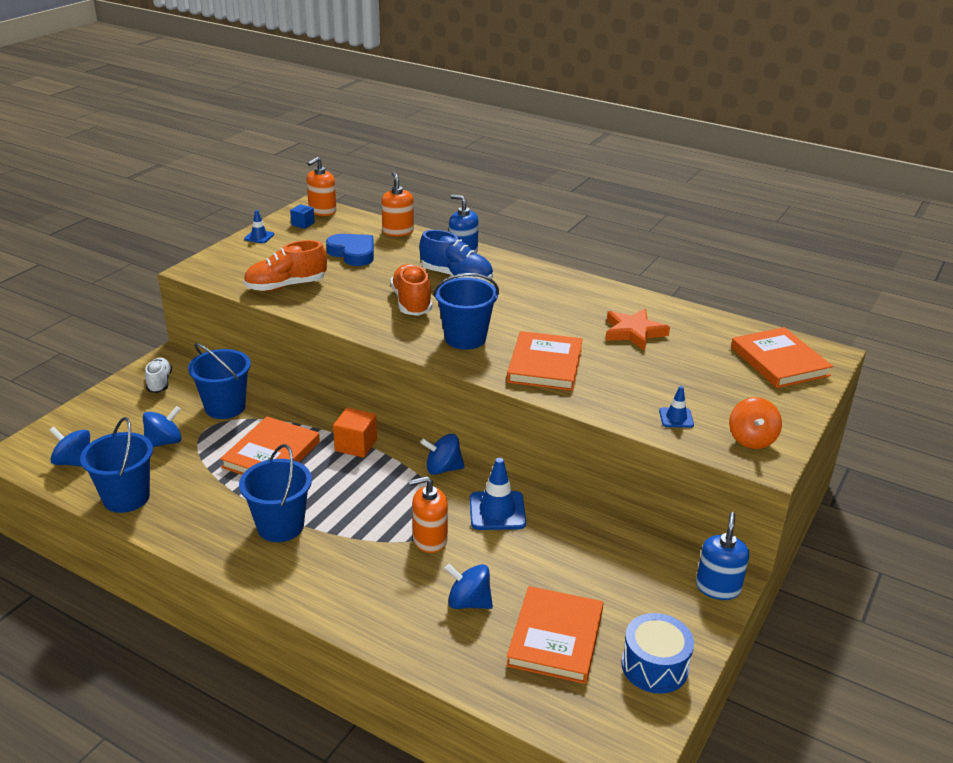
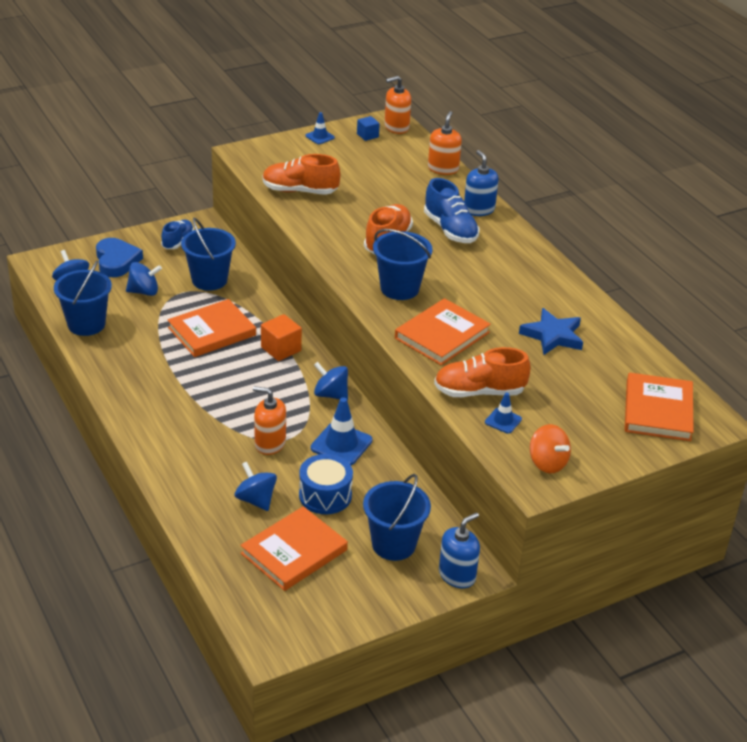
camera: 30 degrees right, 5 degrees up
(159, 383) = (178, 241): white shoe -> blue shoe
(280, 526) = (172, 389): blue bucket -> blue bucket (393, 544)
(353, 253) = (383, 178): blue heart -> blue heart (116, 261)
(629, 401) = (479, 392): none -> orange shoe
(634, 332) = (553, 336): orange star -> blue star
(654, 666) = (347, 604): blue drum -> blue drum (325, 495)
(751, 439) = (547, 463): orange spinning top -> orange spinning top turned 75 degrees counterclockwise

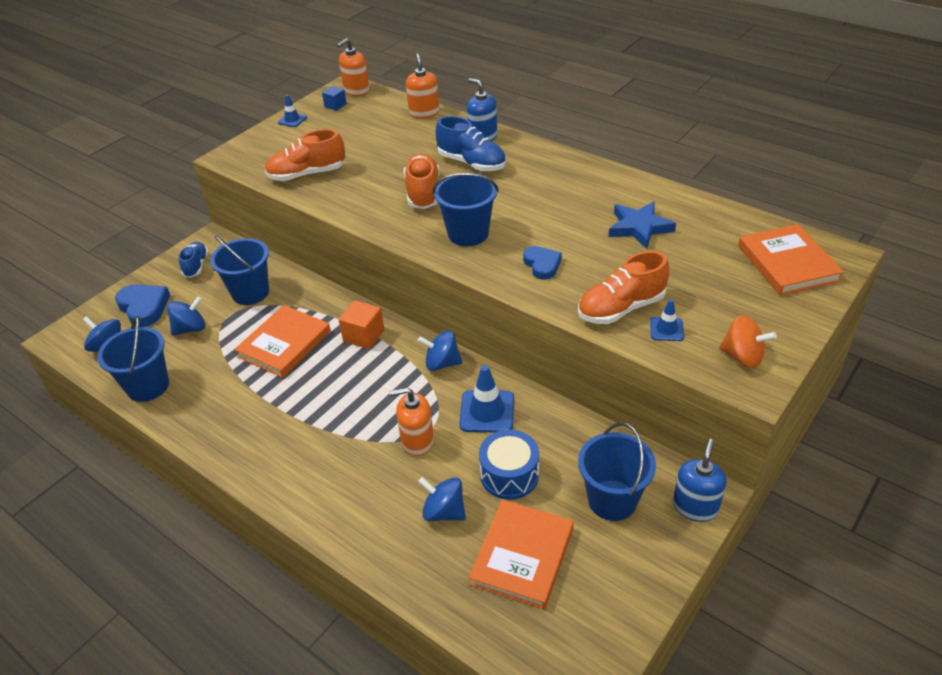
camera: 20 degrees left, 5 degrees up
(442, 335) = (542, 265): orange book -> blue heart

